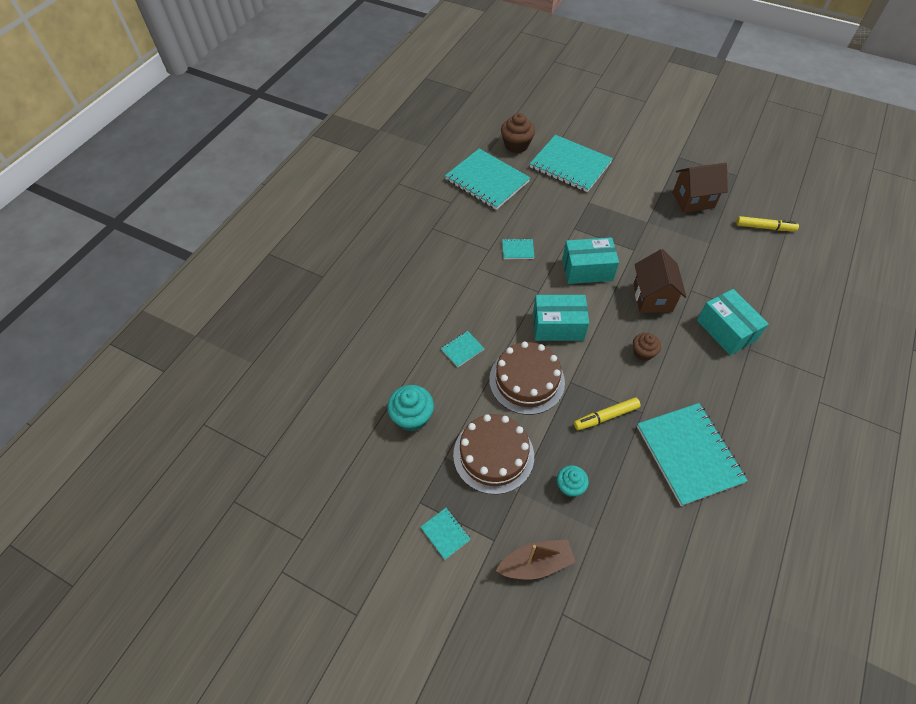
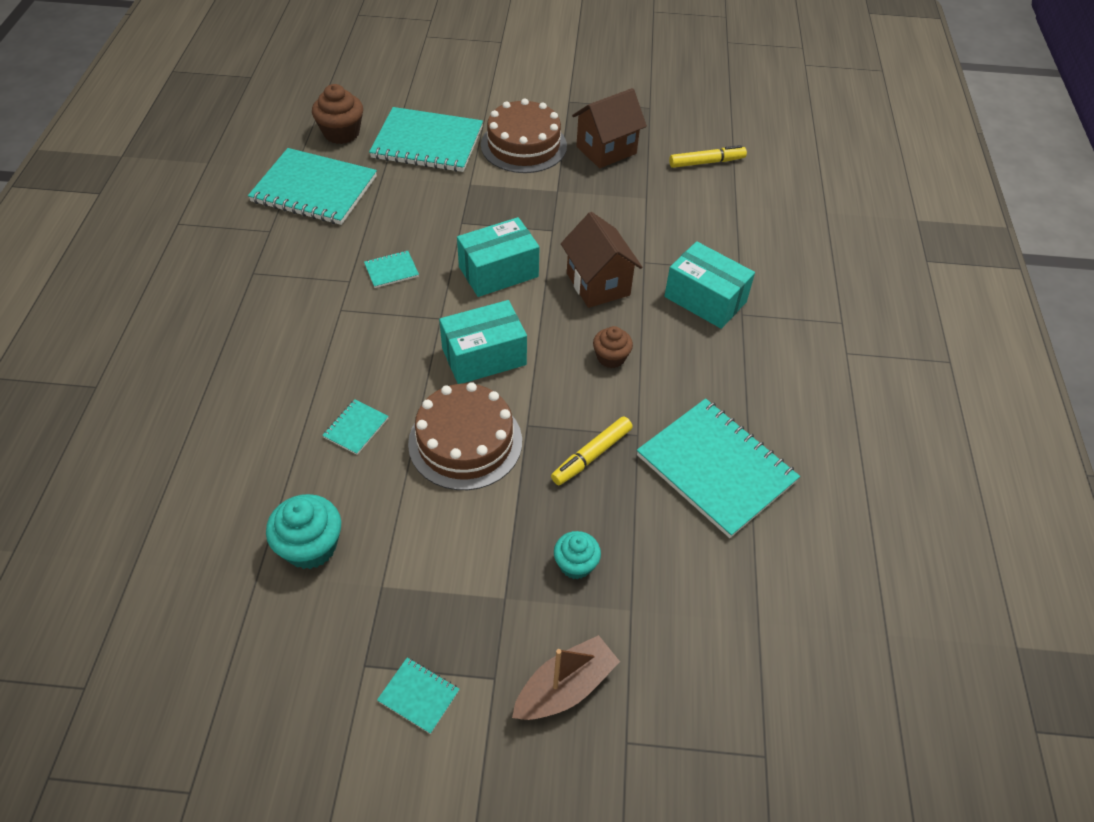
camera: 25 degrees left, 5 degrees down
(493, 455) = (452, 559): brown cake -> brown cake (523, 145)

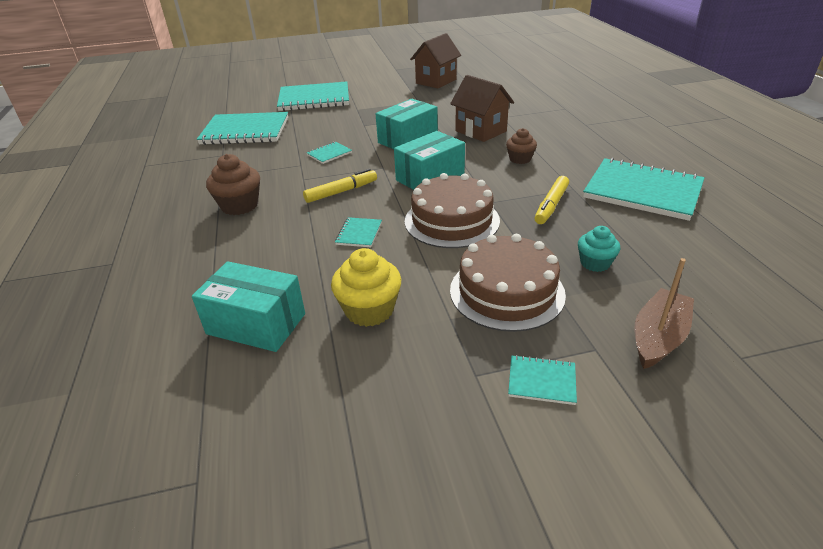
camera: 15 degrees left, 15 degrees down
(311, 546) = (369, 310): turquoise cupcake -> yellow cupcake
(341, 133) = (249, 105): brown cupcake -> brown cupcake (239, 205)
(523, 145) = (381, 89): brown cake -> brown cake (506, 292)
(705, 299) = (556, 123): turquoise box -> turquoise box (256, 324)
(706, 162) = (502, 75): yellow marker -> yellow marker (341, 192)

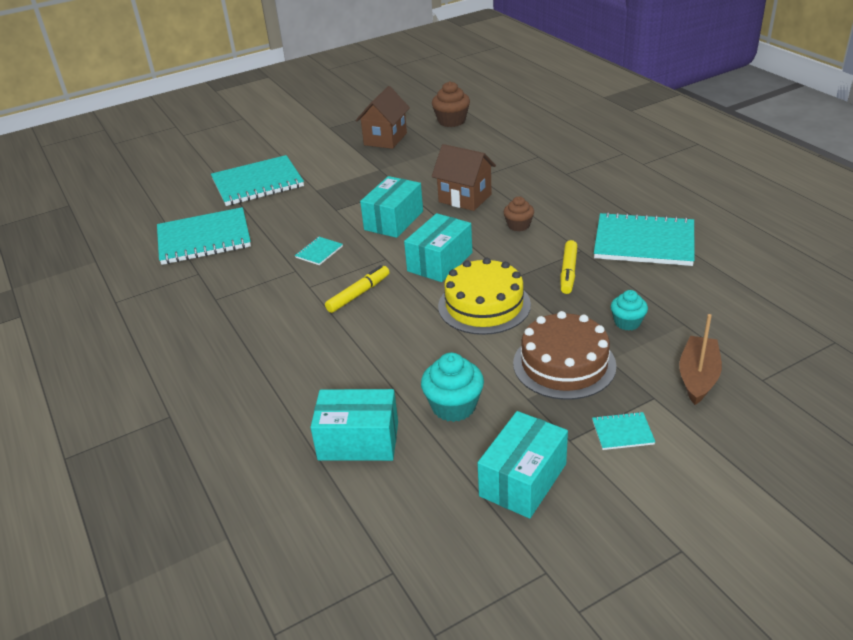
camera: 15 degrees left, 0 degrees up
(239, 205) = (261, 329): brown cupcake -> brown cupcake (451, 121)
(359, 233) = (402, 335): turquoise notebook -> none
(369, 310) = (453, 406): yellow cupcake -> turquoise cupcake
(400, 409) = (523, 480): none -> turquoise box
(452, 221) = (484, 305): brown cake -> yellow cake

